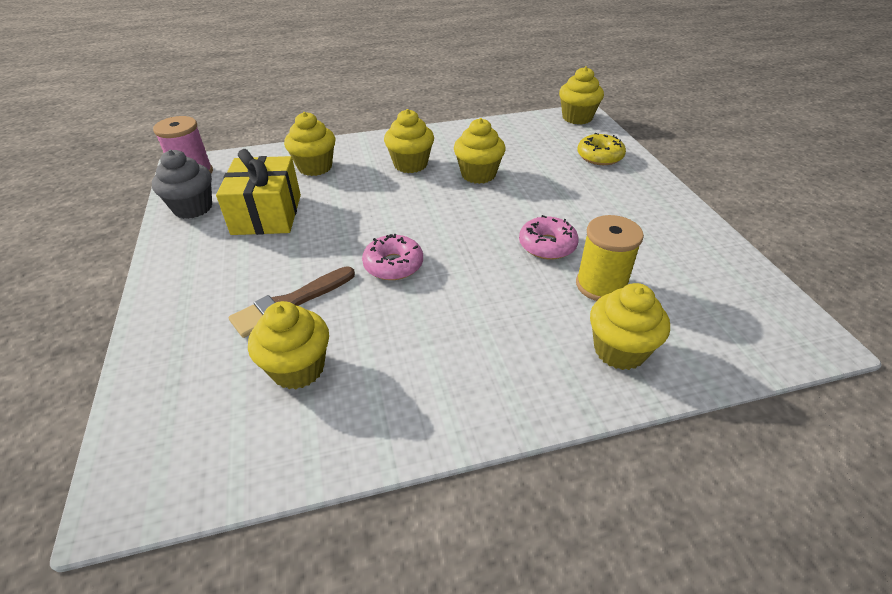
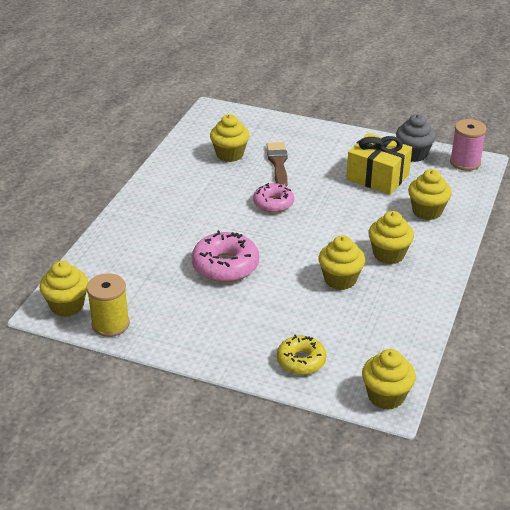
camera: 125 degrees right, 5 degrees down
(547, 245) = (225, 265): pink donut -> pink donut, size x1.52
(601, 285) = (170, 265): yellow spool -> yellow spool (110, 324)
(619, 350) = (125, 243): yellow cupcake -> yellow cupcake (67, 306)

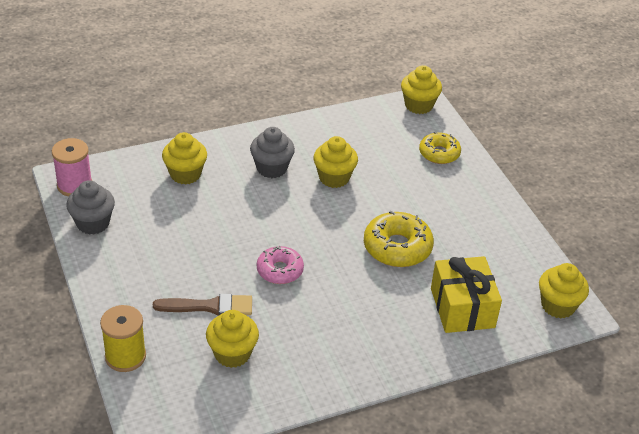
camera: 135 degrees left, 5 degrees up
(110, 324) = (538, 266): yellow spool -> yellow spool (125, 356)
(225, 265) = (397, 247): pink donut -> yellow donut
(278, 163) = (209, 306): brown brush -> brown brush turned 135 degrees counterclockwise
(377, 177) = (160, 227): yellow gift -> yellow gift (462, 308)
(388, 254) = (271, 168): yellow cupcake -> grey cupcake

